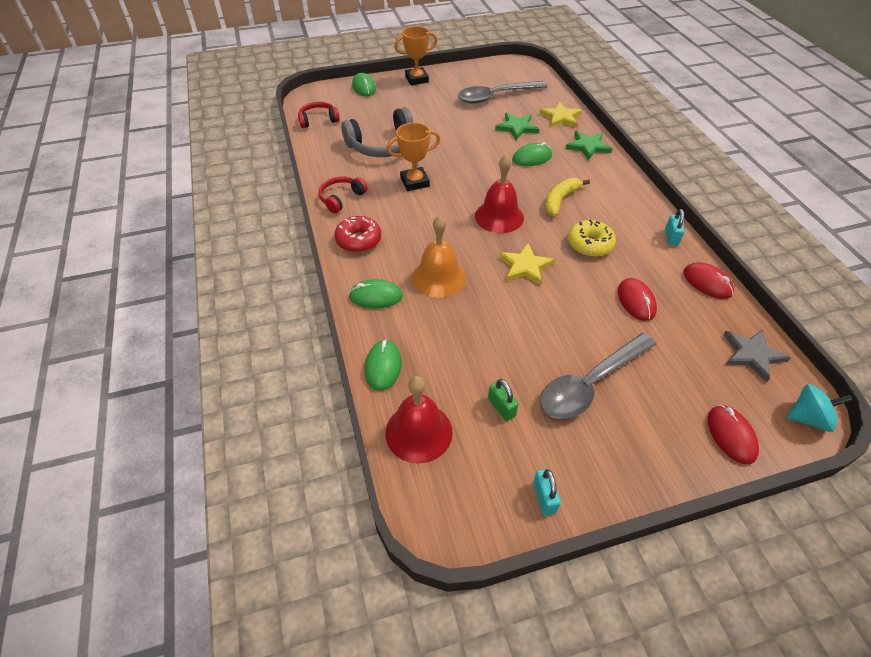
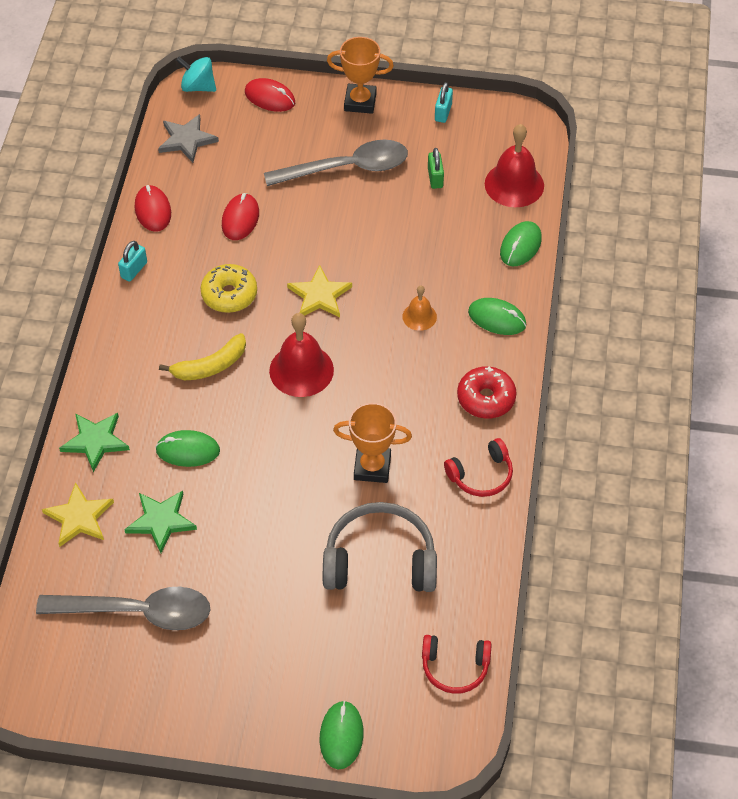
camera: 155 degrees left, 5 degrees up
(416, 79) = (236, 722): orange trophy -> orange trophy (360, 102)
(439, 277) = (419, 316): orange bell -> orange bell, size x0.55
(731, 435) = (270, 98): red mouse -> red mouse turned 75 degrees counterclockwise

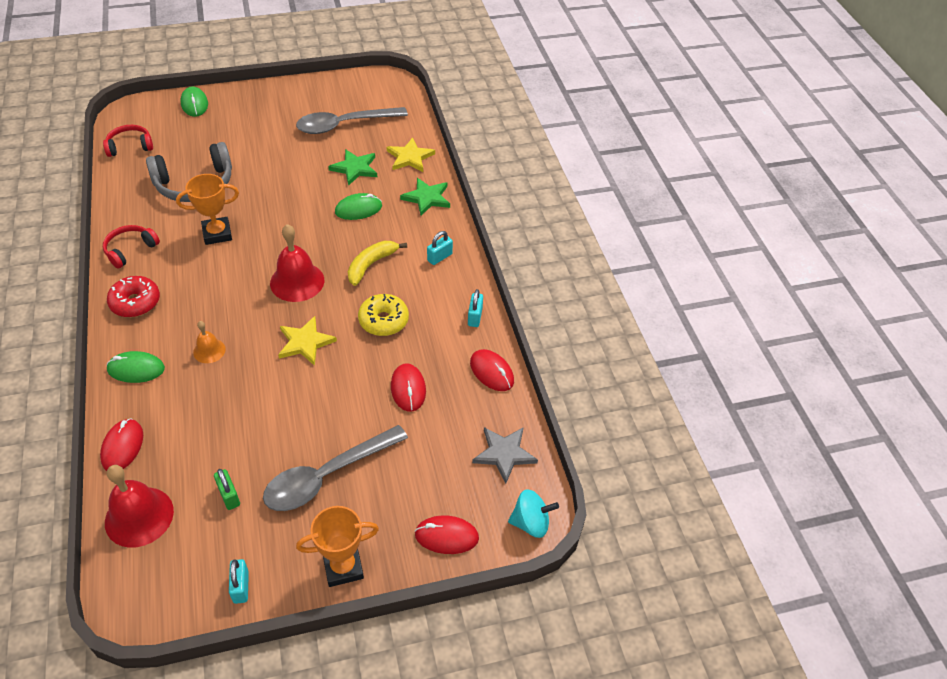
camera: 155 degrees right, 5 degrees down
(129, 352) = (439, 257): none -> turquoise padlock
(520, 246) = (122, 447): green mouse -> red mouse

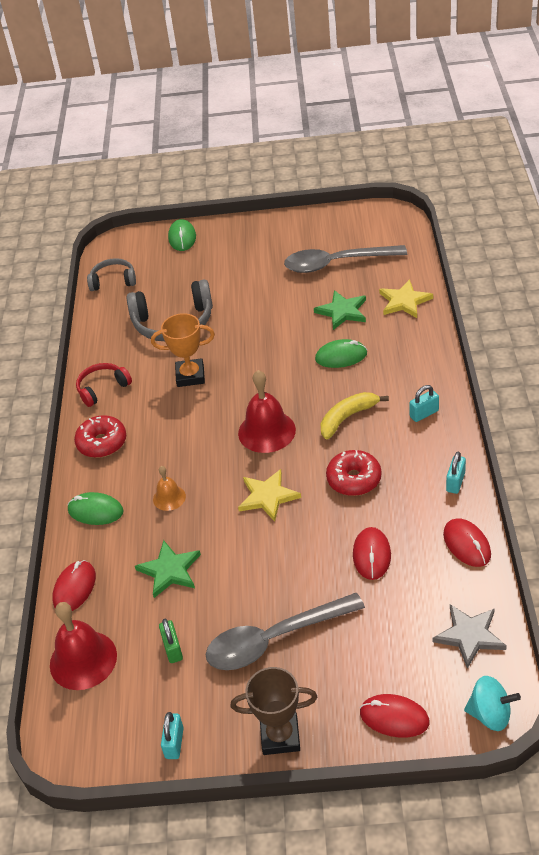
camera: 20 degrees right, 5 degrees down
(130, 146) = (113, 281): red headphones -> grey headphones
(343, 567) = (280, 736): orange trophy -> brown trophy
(383, 321) = (354, 479): yellow donut -> red donut
(427, 198) = (418, 347): green star -> green star (170, 570)

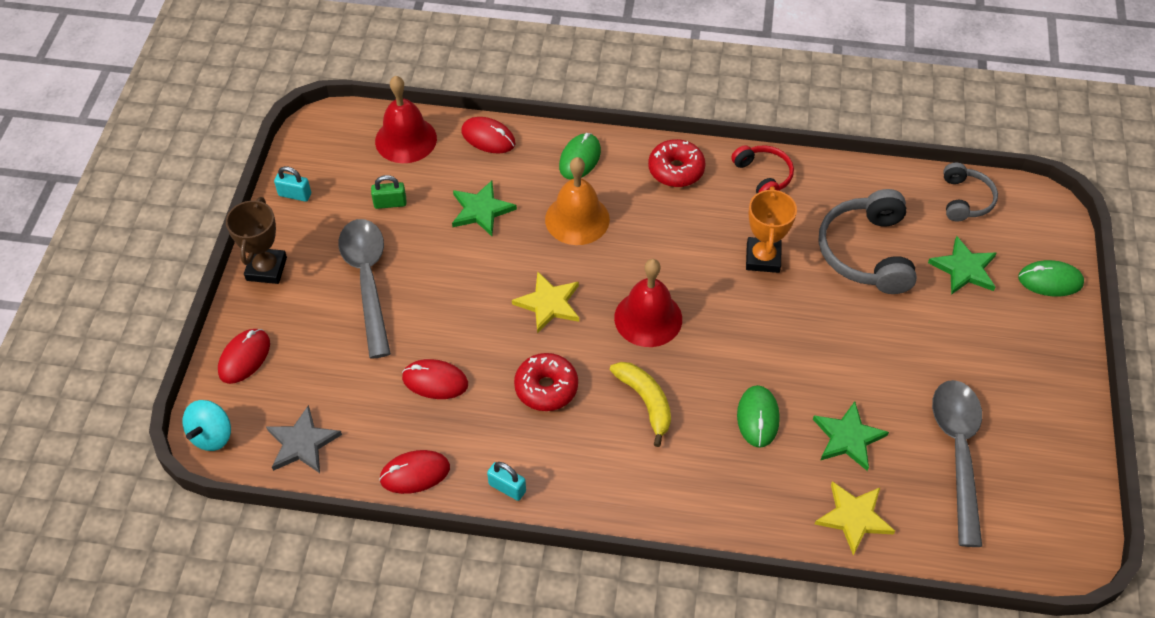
camera: 95 degrees right, 10 degrees up
(169, 497) = (577, 219): orange bell -> orange bell, size x1.83
(179, 275) = (964, 269): none -> green star
(424, 414) = (628, 484): turquoise padlock -> none

